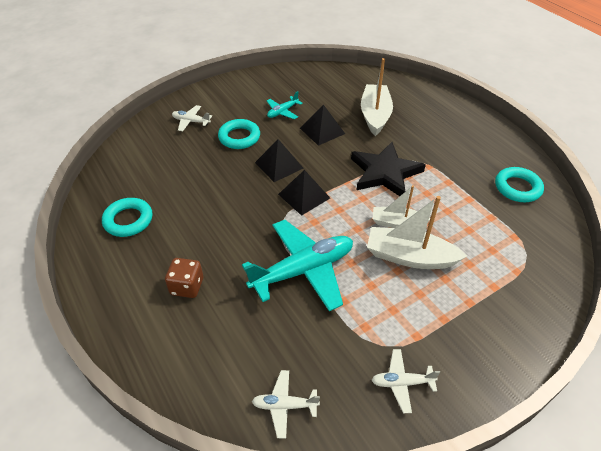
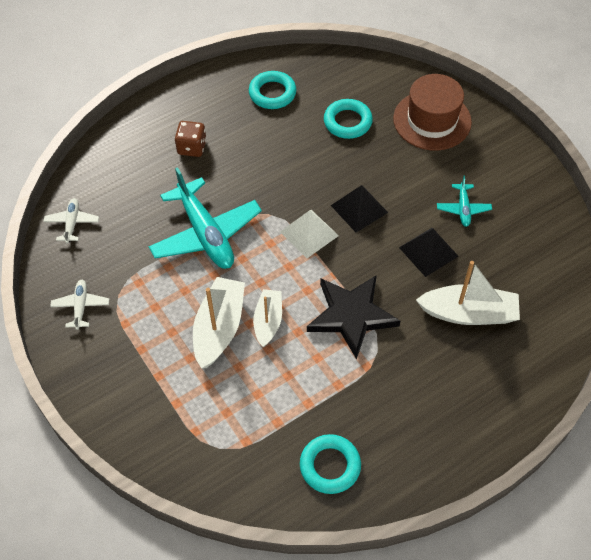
camera: 90 degrees right, 10 degrees up
(191, 121) = (432, 120): white plane -> brown hat
(239, 137) = (407, 168): turquoise ring -> turquoise ring (347, 122)
(282, 112) = (463, 209): turquoise plane -> turquoise plane turned 135 degrees counterclockwise
(304, 196) = (309, 233): black pyramid -> white pyramid

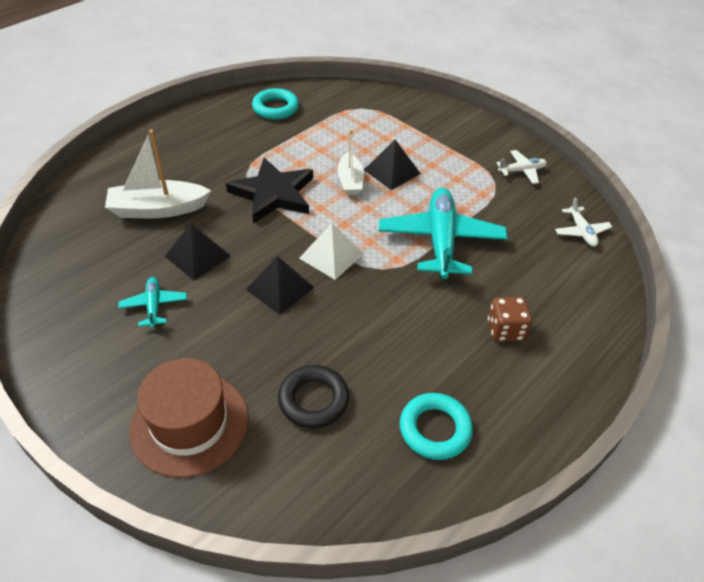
camera: 165 degrees right, 10 degrees down
(81, 306) = (522, 171): white plane -> white plane turned 90 degrees counterclockwise
(205, 234) = (440, 240): turquoise plane -> turquoise plane turned 45 degrees clockwise
(219, 328) = (392, 171): white boat -> black pyramid
(347, 122) = (313, 400): turquoise ring -> black ring

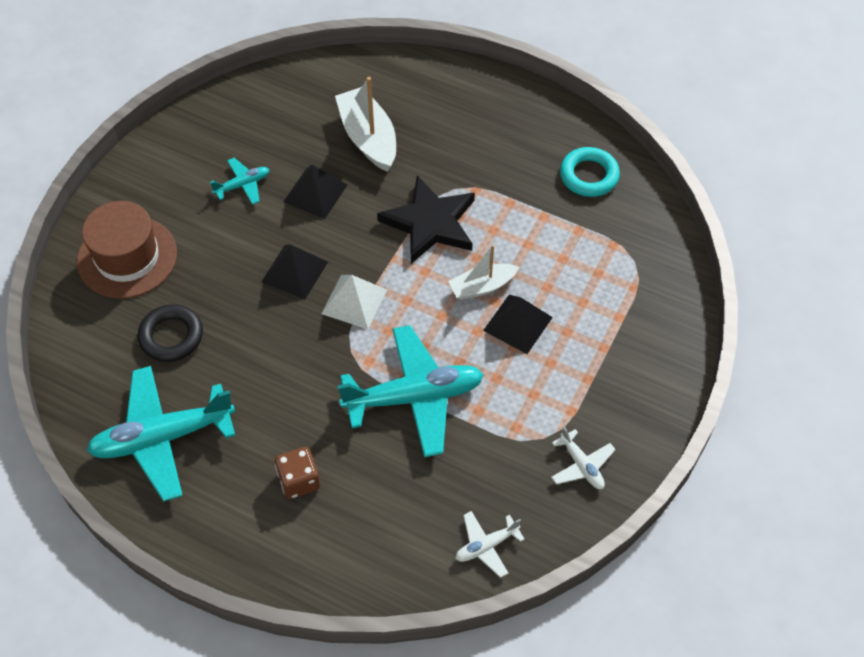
camera: 75 degrees right, 10 degrees up
(435, 429) = (162, 438): turquoise ring -> turquoise plane

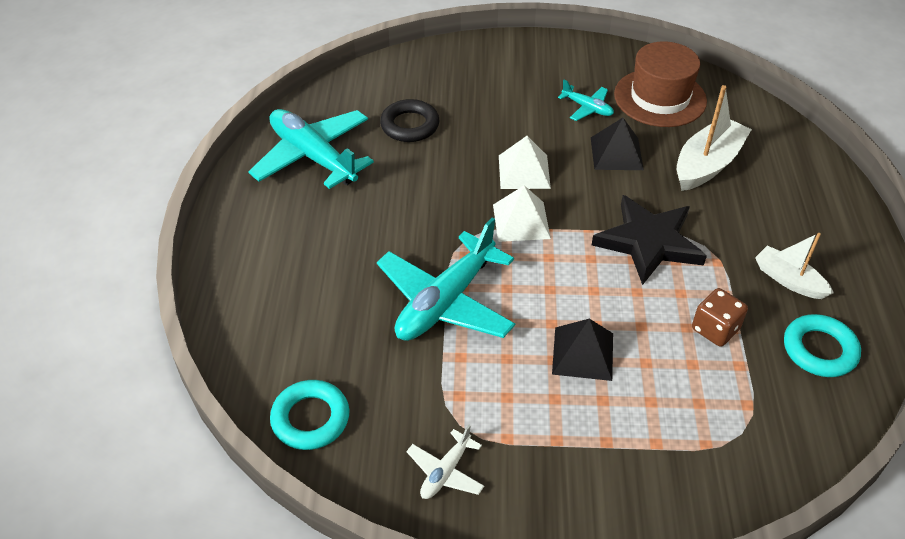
camera: 65 degrees right, 10 degrees down
(127, 257) = (467, 74): brown hat -> brown hat (660, 98)
(294, 272) = (524, 171): black pyramid -> white pyramid
(299, 481) = (315, 253): brown dice -> brown dice (715, 329)
(414, 397) = (445, 301): turquoise plane -> turquoise plane turned 75 degrees clockwise
(482, 287) = (606, 308): white boat -> white boat (789, 280)
(486, 546) = (310, 418): white plane -> turquoise ring

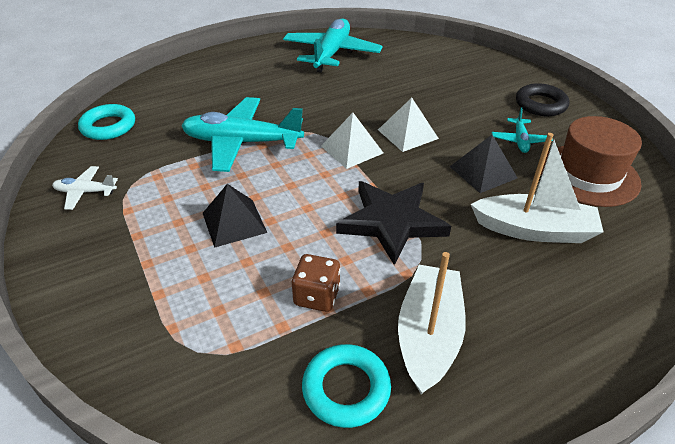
camera: 60 degrees right, 5 degrees down
(410, 125) = (400, 74): black ring -> black ring (540, 104)
(789, 280) = (429, 335): white boat -> white boat, size x1.58

